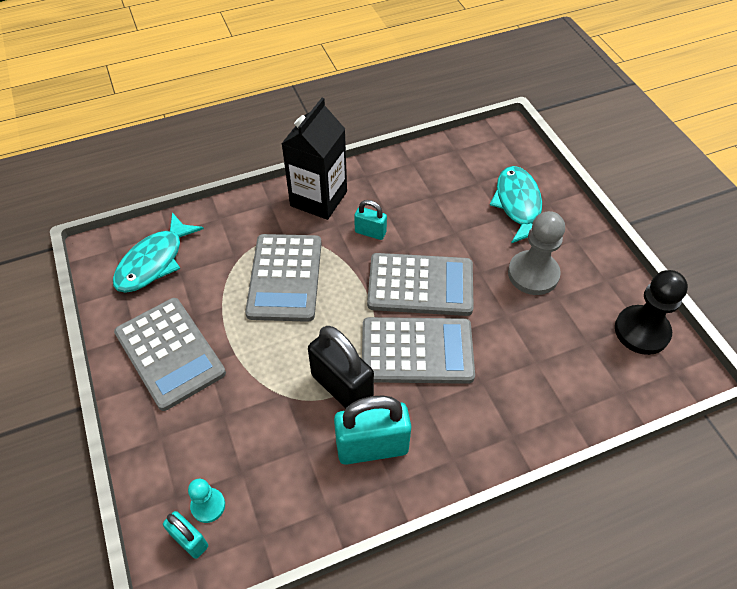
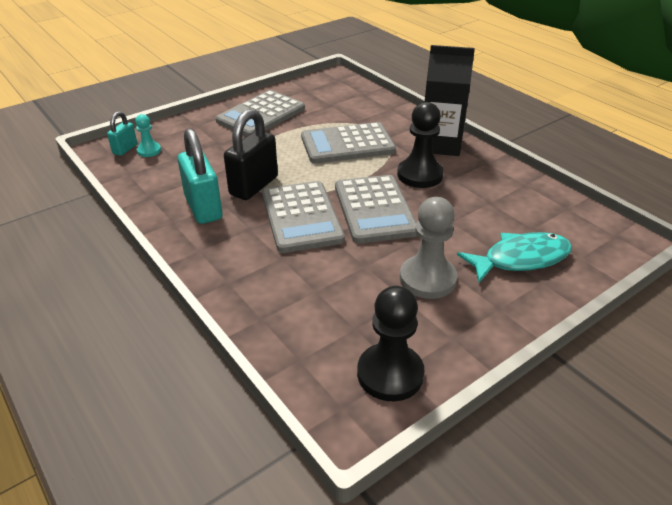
camera: 75 degrees right, 15 degrees down
(154, 262) = (334, 94): turquoise fish -> none
(370, 232) = (420, 175): turquoise padlock -> black pawn

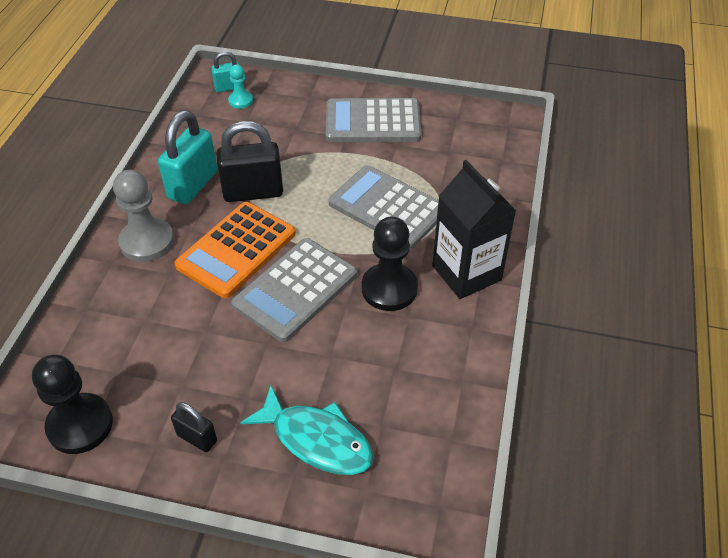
camera: 50 degrees right, 10 degrees up
(301, 217) = (237, 250): grey calculator -> orange calculator
(427, 279) = (223, 384): grey pawn -> grey pawn (147, 242)
(467, 313) = (197, 438): none -> black padlock

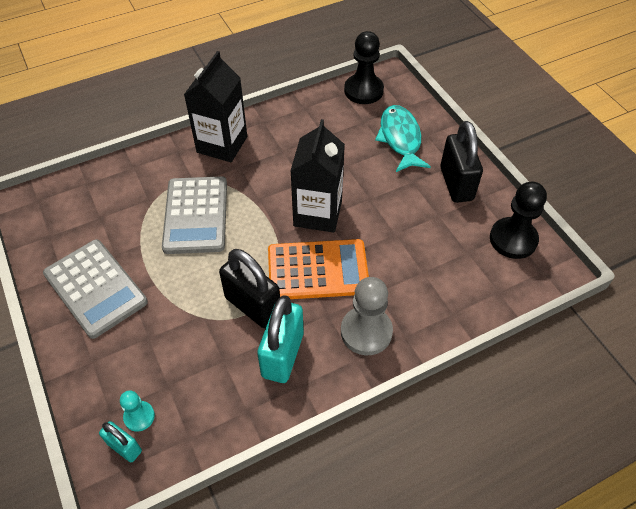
camera: 130 degrees left, 5 degrees up
(193, 185) = (283, 355): turquoise padlock -> turquoise padlock turned 60 degrees counterclockwise
(197, 438) = (456, 184): black padlock -> black padlock, size x1.86
(295, 290) = (317, 213): grey calculator -> black carton
(389, 289) = (270, 171): black pawn -> black pawn (363, 90)

